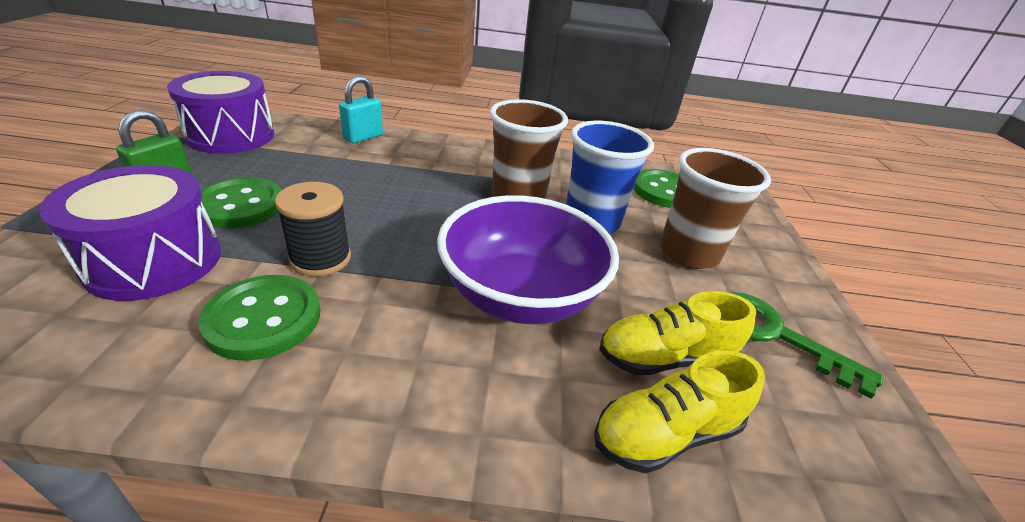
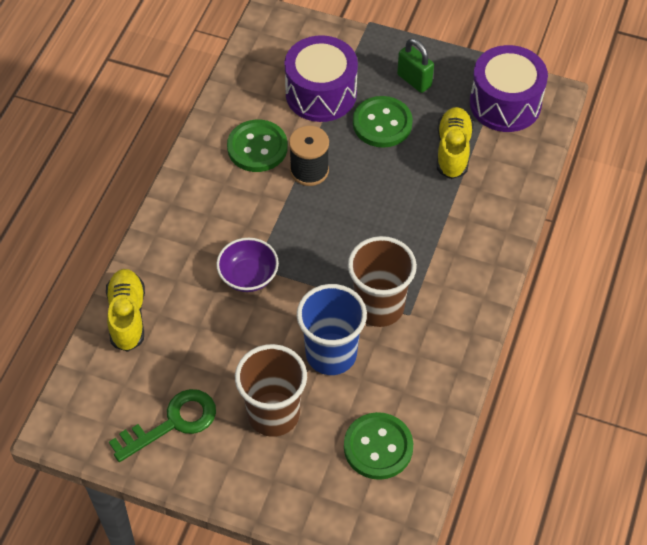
camera: 110 degrees right, 20 degrees up
(363, 137) = (506, 197): turquoise padlock -> none
(520, 295) = (248, 276): purple bowl -> purple bowl, size x0.53
(664, 358) = (174, 340): yellow shoe -> yellow shoe (453, 150)

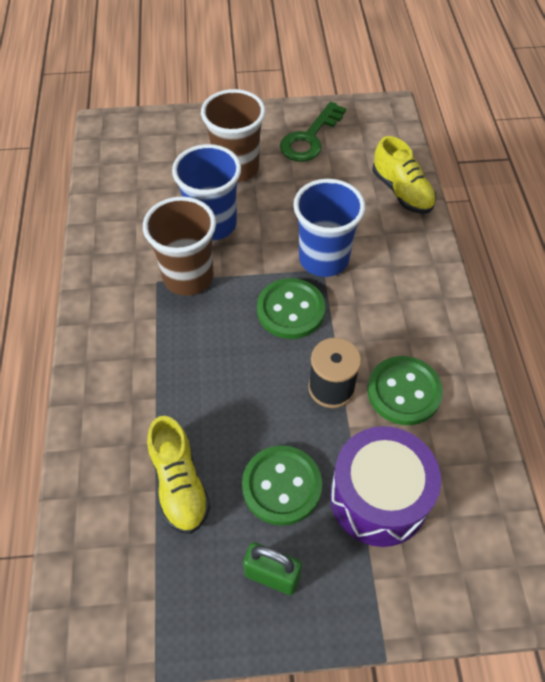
camera: 155 degrees right, 0 degrees up
(248, 276) = (323, 259): purple bowl -> blue cup
(378, 447) = (141, 175): green button -> green button (290, 310)
(505, 103) = (134, 591): purple drum -> none

